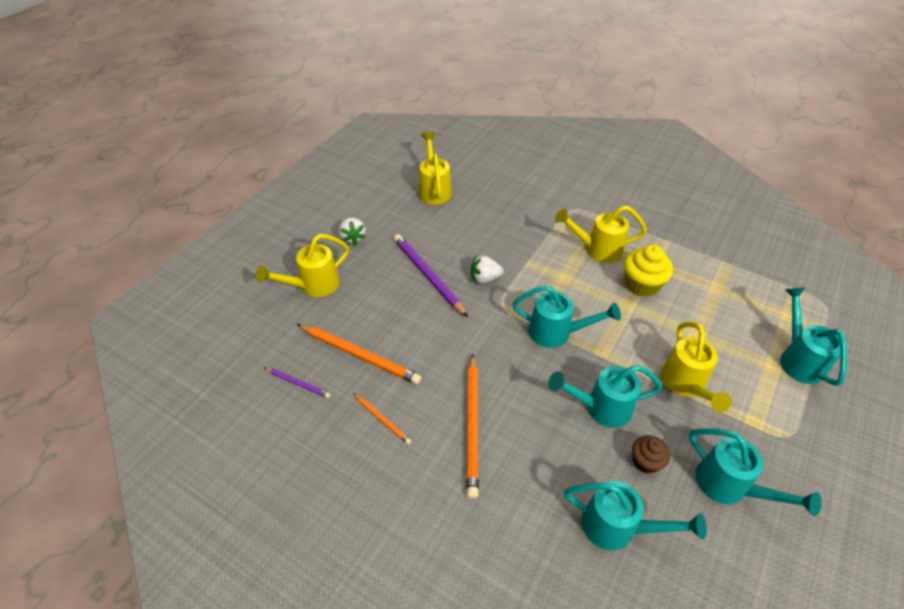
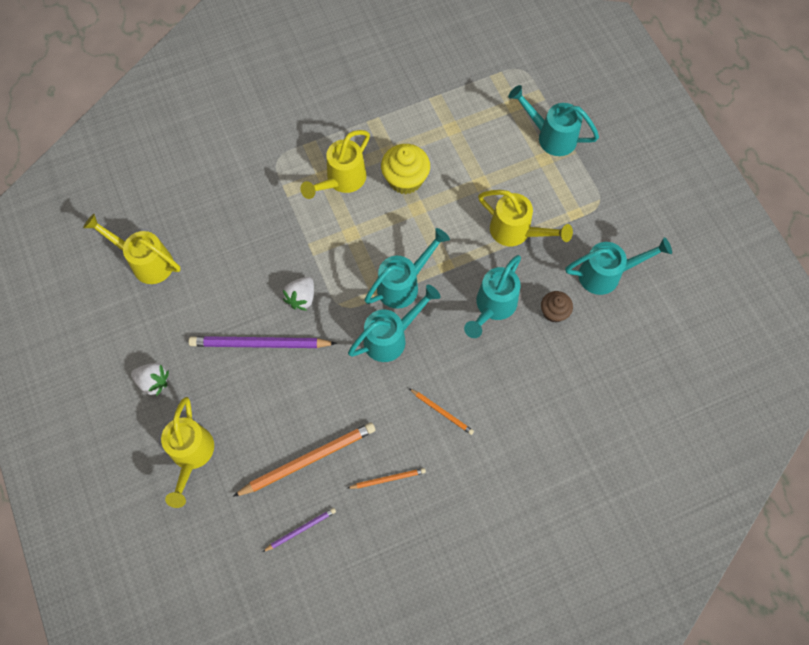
camera: 55 degrees left, 20 degrees up
(472, 425) = (442, 412): orange pencil -> orange pencil, size x0.52
(618, 528) = (586, 370): turquoise watering can -> turquoise watering can (391, 337)

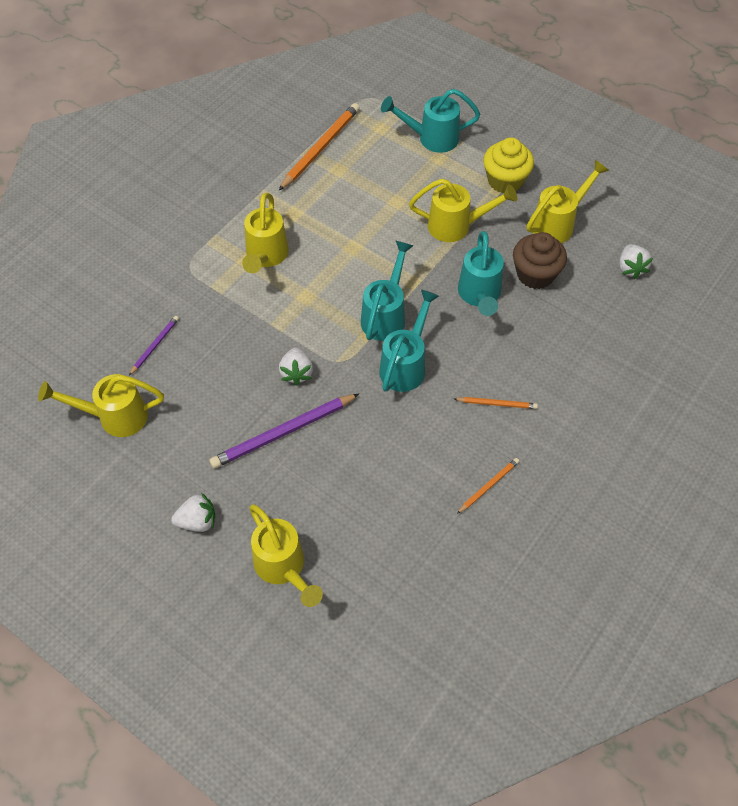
camera: 30 degrees left, 10 degrees down
(301, 529) = (438, 575): purple pencil -> purple pencil (155, 345)
(308, 459) = (402, 509): orange pencil -> orange pencil (320, 148)
(405, 179) = (325, 229): yellow cupcake -> yellow cupcake (505, 180)
(554, 312) = (535, 274): brown cupcake -> brown cupcake, size x1.62
(607, 274) = (558, 223): turquoise watering can -> yellow watering can
(642, 350) = (630, 268): none -> white strawberry

